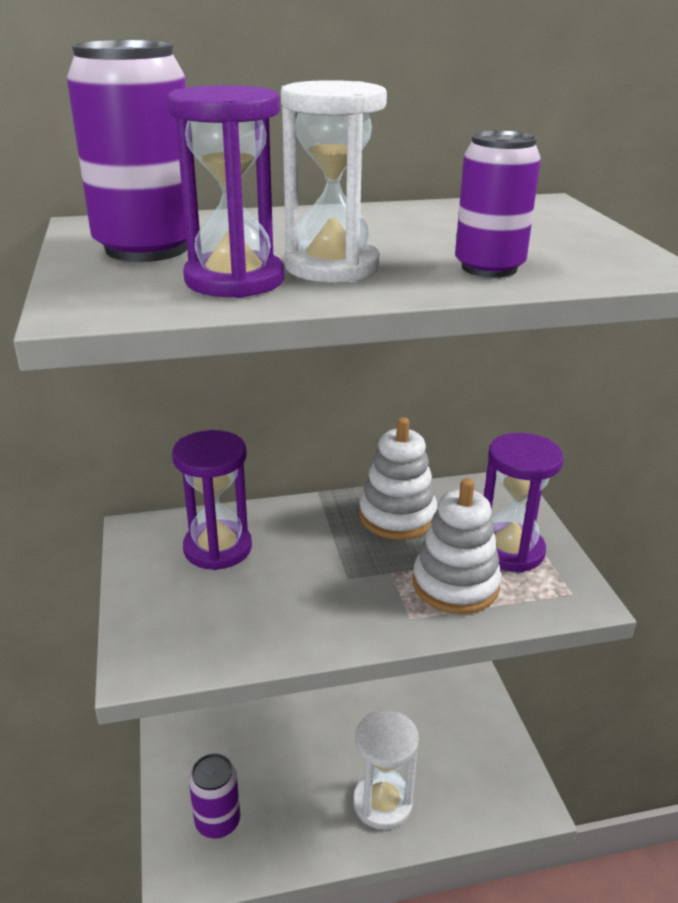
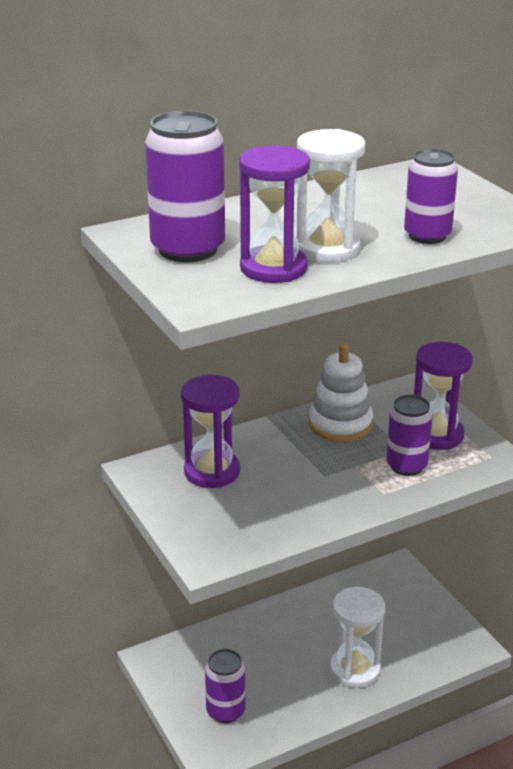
camera: 15 degrees left, 0 degrees up
(455, 584) = (406, 466): white stacking toy -> purple can

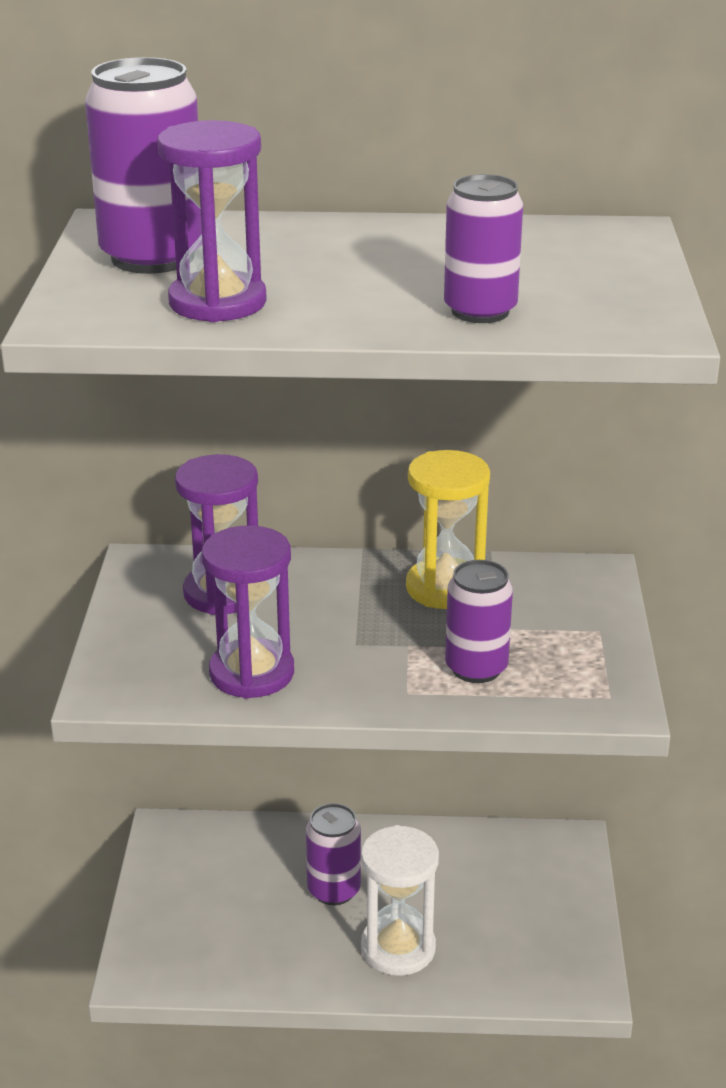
camera: 30 degrees right, 0 degrees up
(225, 711) = (196, 929): purple can -> purple can (334, 890)
(327, 248) = (321, 296): white hourglass -> none
(340, 424) = (445, 588): white stacking toy -> yellow hourglass
(436, 435) = (562, 642): purple hourglass -> purple hourglass (252, 673)

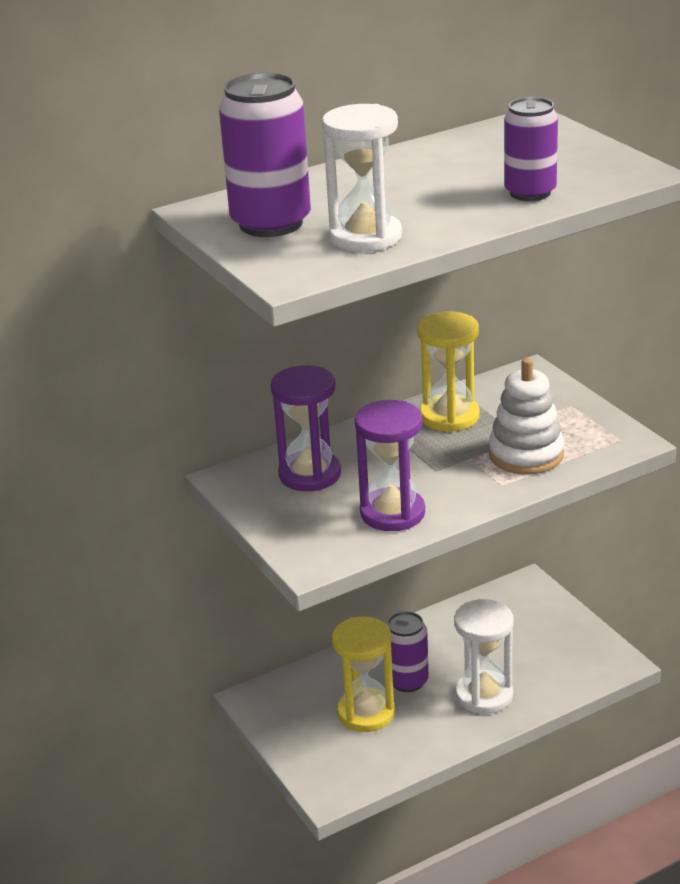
camera: 30 degrees left, 0 degrees up
(217, 302) = (365, 237): purple hourglass -> white hourglass
(257, 904) = (366, 713): none -> yellow hourglass
(476, 668) = (526, 454): purple can -> white stacking toy

